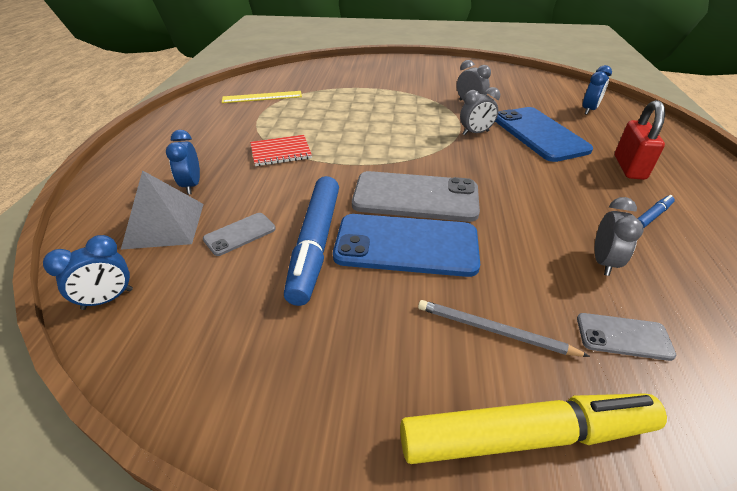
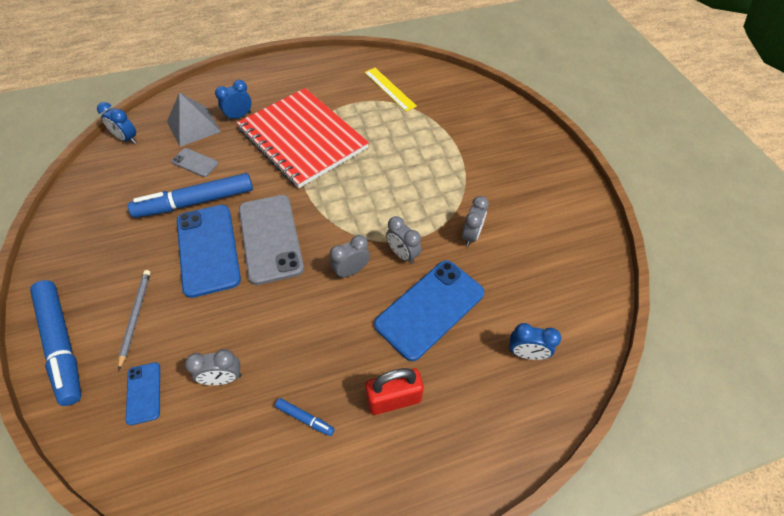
camera: 65 degrees right, 15 degrees up
(281, 152) = (302, 139): red notebook -> red notebook, size x2.36
(483, 160) = (351, 271): none -> grey clock
(525, 436) = (62, 344): yellow marker -> blue marker
(623, 337) = (143, 393): grey phone -> blue phone

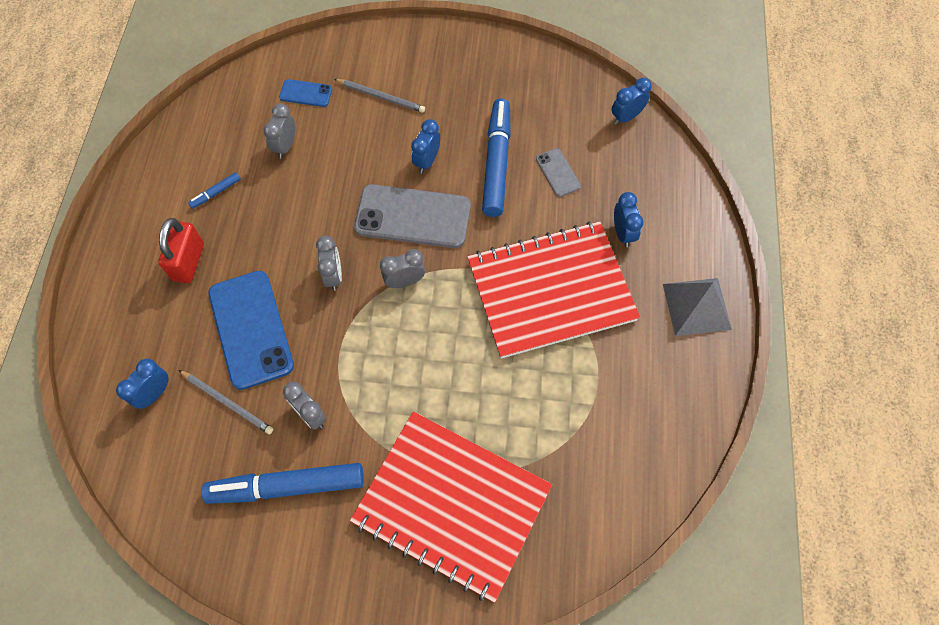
camera: 115 degrees right, 10 degrees up
(62, 344) = (382, 47): blue marker -> blue marker (287, 486)
(193, 126) = (622, 182): grey pyramid -> grey pyramid (696, 306)
(195, 163) = (557, 173): grey phone -> grey phone turned 75 degrees counterclockwise
(208, 249) = (427, 161): blue phone -> blue clock
(389, 89) = (609, 436): yellow ruler -> none
(402, 254) = (326, 332): grey clock -> grey clock (405, 281)
(476, 141) = (451, 505): none -> red notebook
(497, 294) = (227, 403): none -> grey pencil

